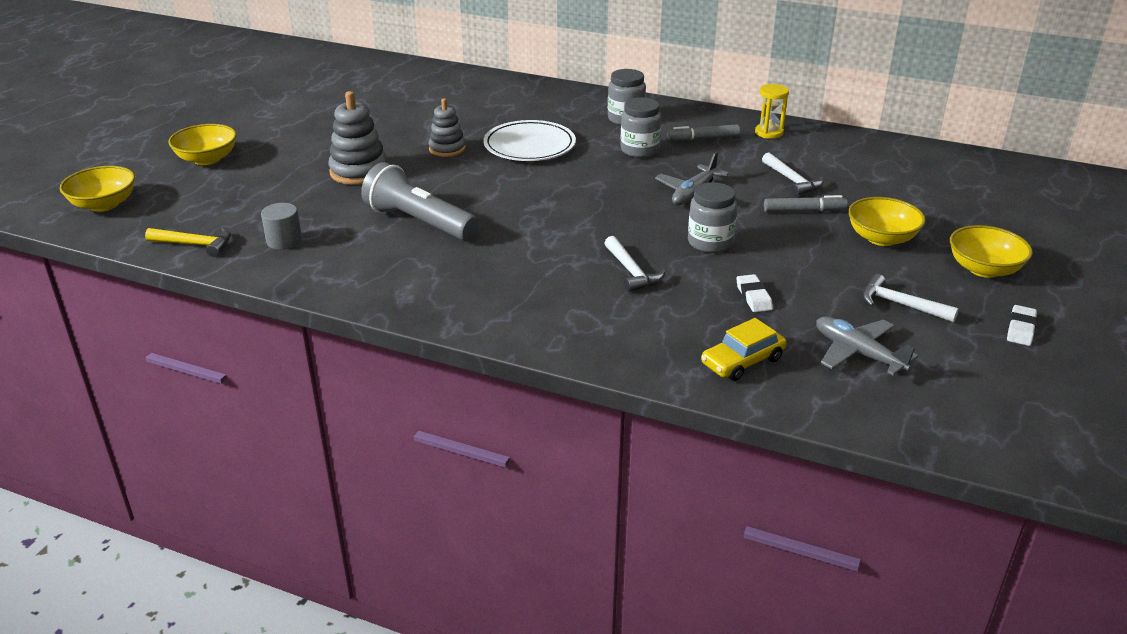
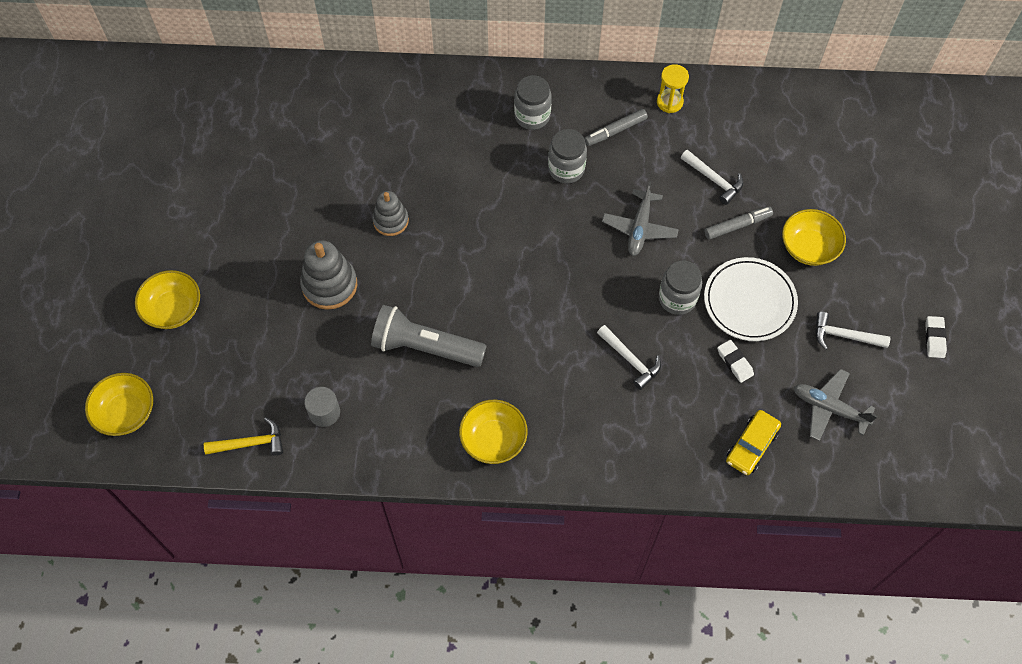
camera: 20 degrees left, 30 degrees up
(529, 146) = (464, 191): white plate -> white plate (749, 301)
(984, 269) = (894, 267): yellow bowl -> yellow bowl (493, 439)

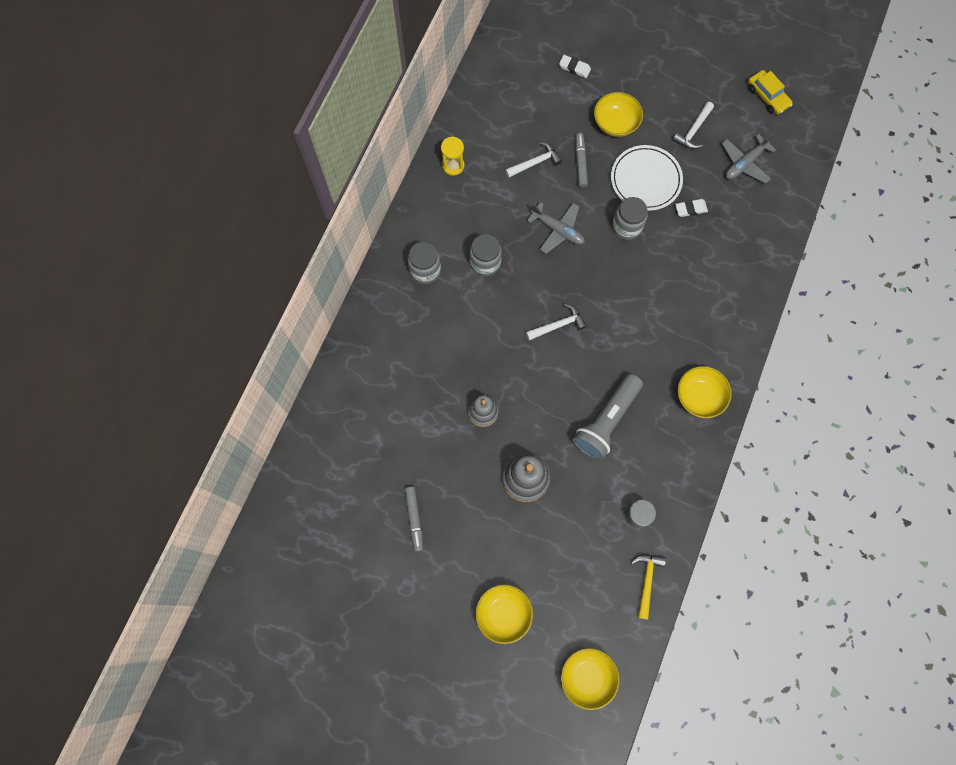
camera: 70 degrees left, 10 degrees up
(615, 131) = (464, 214): grey marker -> grey marker (414, 519)
(630, 360) = (666, 278): white hammer -> white hammer (558, 325)
(751, 446) = (757, 224): yellow car -> yellow car (767, 96)
(934, 338) = (714, 76): white eraser -> white eraser (574, 68)

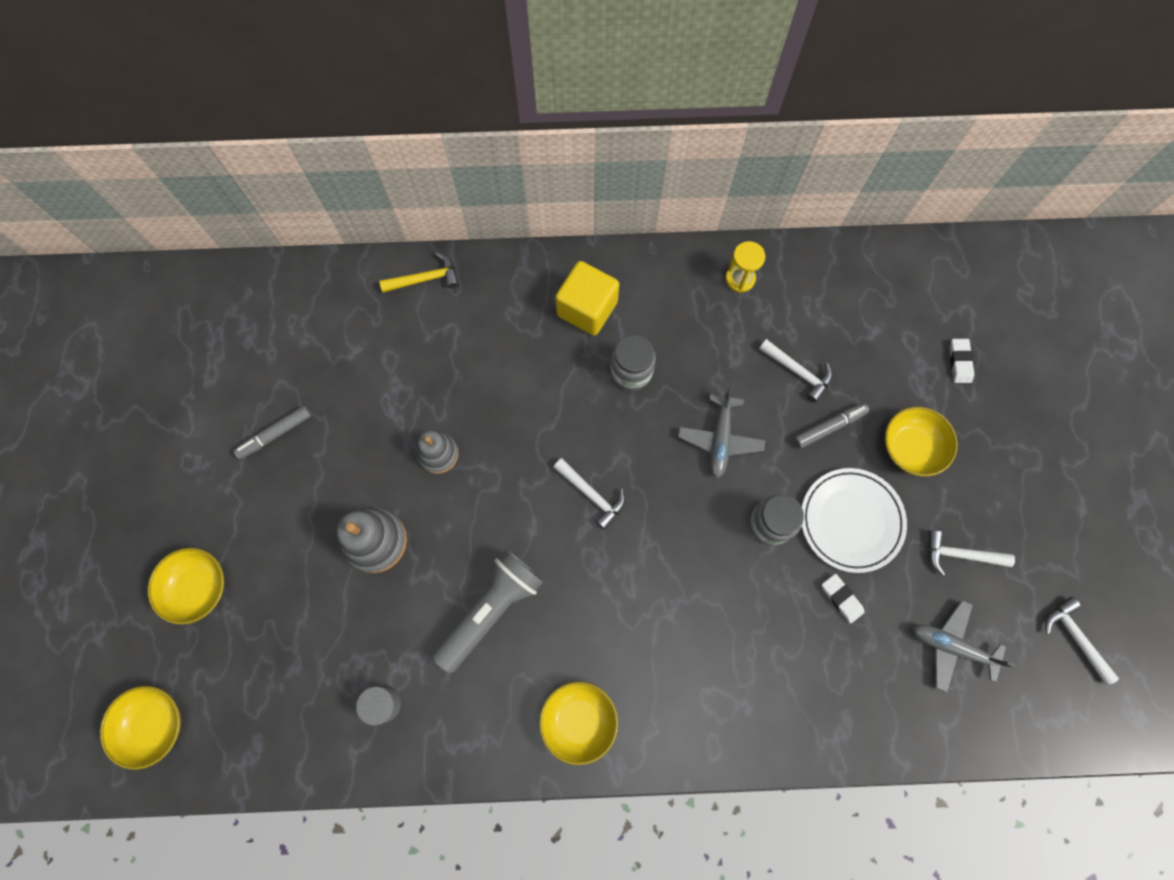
camera: 65 degrees right, 0 degrees up
(425, 270) = (587, 308): grey jar -> yellow cube
(606, 421) = (491, 610): grey flashlight -> grey flashlight turned 120 degrees clockwise
(646, 581) = (301, 751): yellow hammer -> yellow hammer (425, 279)
(767, 96) = (1075, 638): yellow car -> white hammer

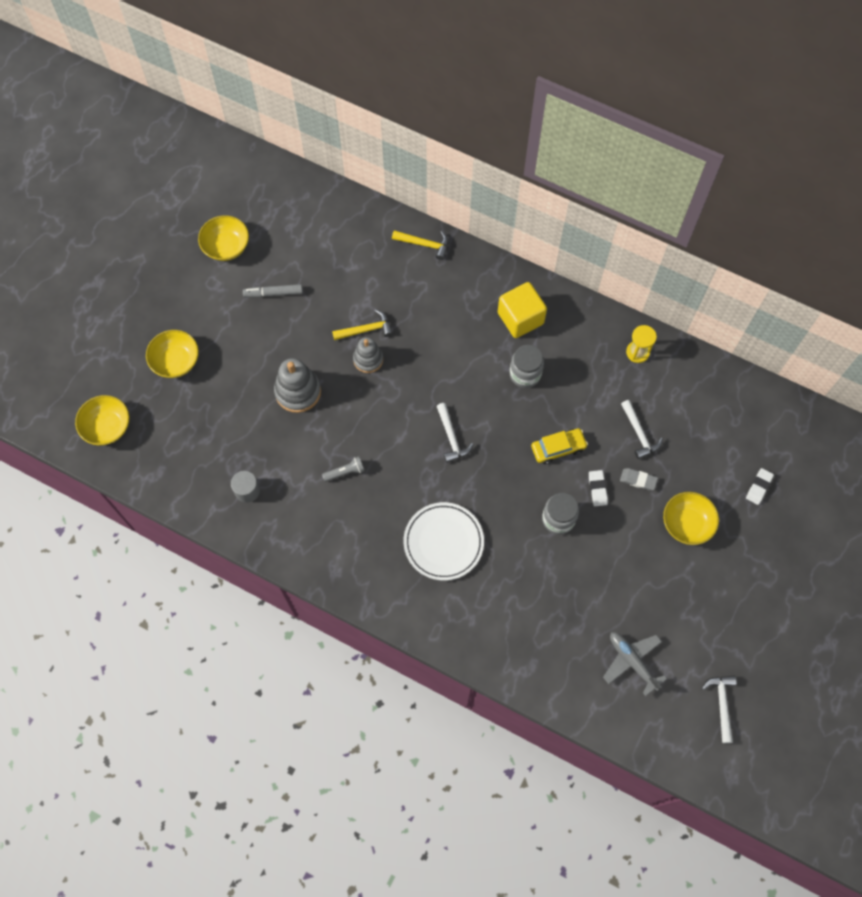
camera: 30 degrees right, 5 degrees down
(415, 419) = (366, 330): none -> yellow hammer
(491, 610) = (345, 472): grey flashlight -> grey flashlight, size x0.45
(578, 720) = (360, 568): yellow bowl -> yellow bowl (226, 246)
(720, 439) = (558, 448): grey plane -> yellow car
(829, 427) = (638, 480): grey marker -> grey eraser
(841, 598) = (576, 591): white eraser -> white eraser (597, 489)
(851, 521) = (614, 547): white plate -> white plate (443, 542)
(960, 554) = (676, 609): white hammer -> none

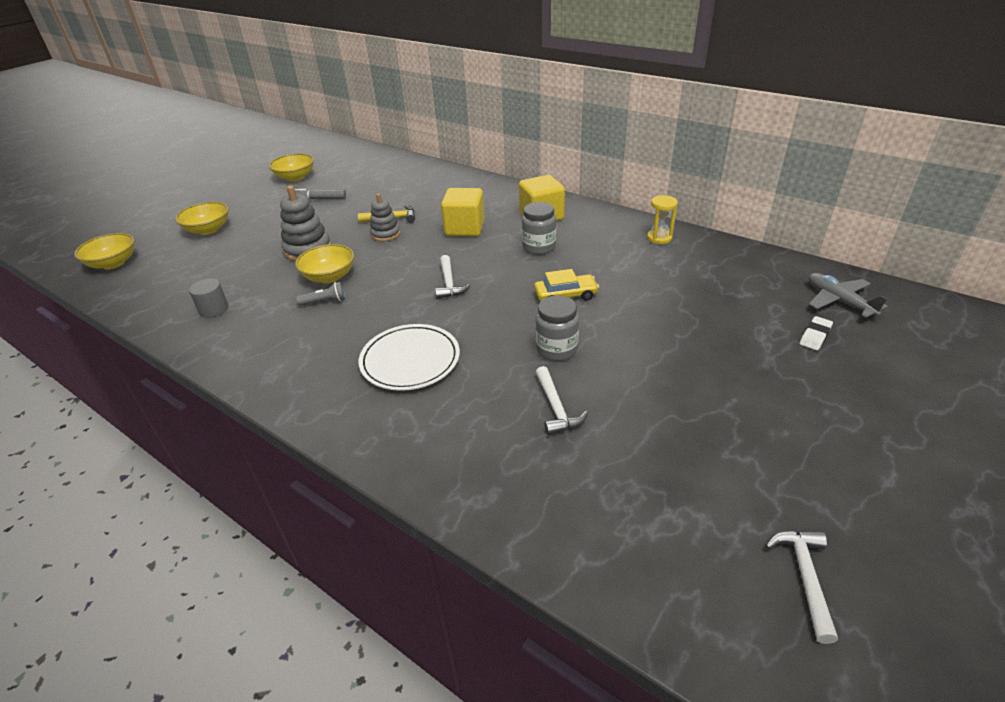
camera: 10 degrees right, 30 degrees down
(424, 244) = (464, 179): yellow hammer -> none
(446, 344) = (465, 228): none -> yellow cube
(597, 489) = (608, 327): white eraser -> none
(632, 661) = (647, 503): grey plane -> grey plane (839, 301)
(638, 480) = (659, 323): grey eraser -> none
(639, 433) = (660, 289): white hammer -> white hammer (556, 408)
(687, 523) = (723, 362): yellow bowl -> yellow bowl (329, 277)

